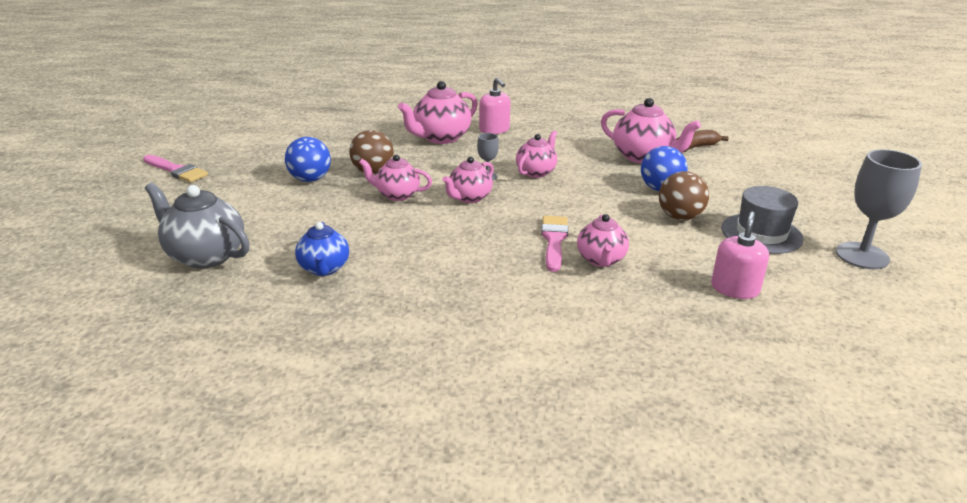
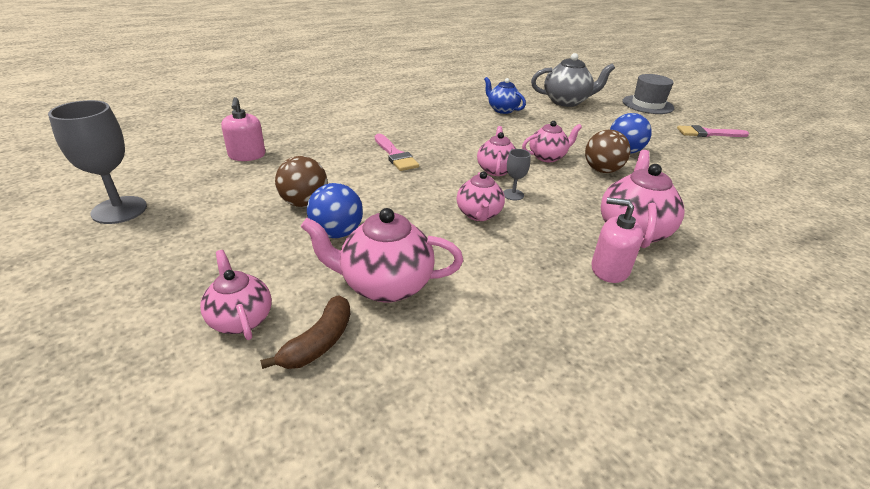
camera: 145 degrees right, 5 degrees up
(601, 260) = (351, 151): pink teapot -> pink teapot (240, 319)
(761, 233) = (220, 207): grey hat -> grey hat (647, 105)

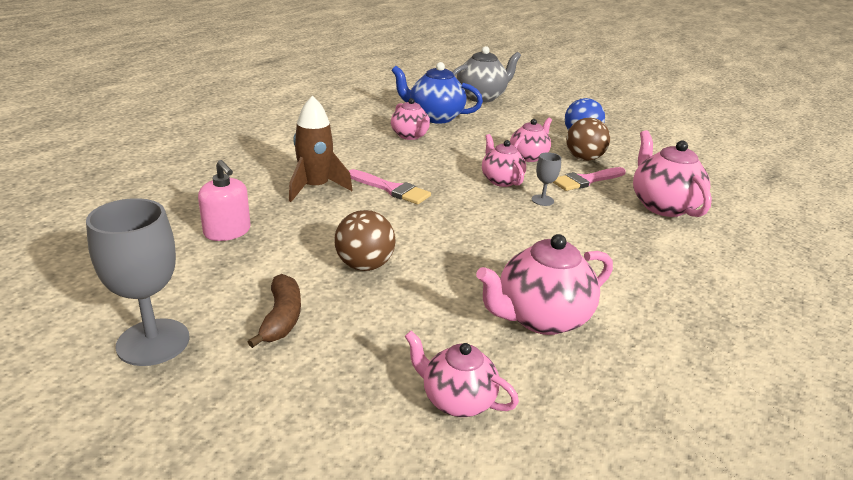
camera: 30 degrees left, 5 degrees down
(318, 342) = (551, 390): brown banana -> brown banana (281, 318)
(337, 233) = (437, 285): blue ball -> none
(341, 141) = (315, 188): none -> brown rocket
(479, 214) = (537, 227): pink teapot -> pink teapot (410, 136)
(502, 110) = (434, 117): blue teapot -> blue teapot, size x1.55
(609, 269) = (682, 243): pink soap dispenser -> none
(647, 105) = (549, 87): grey hat -> none
(708, 133) = (621, 105): pink brush -> pink brush (586, 180)

